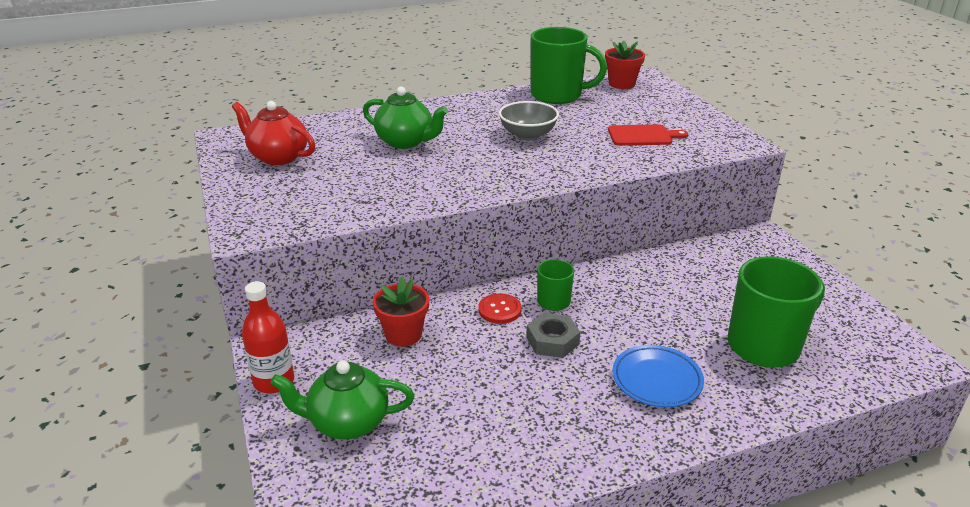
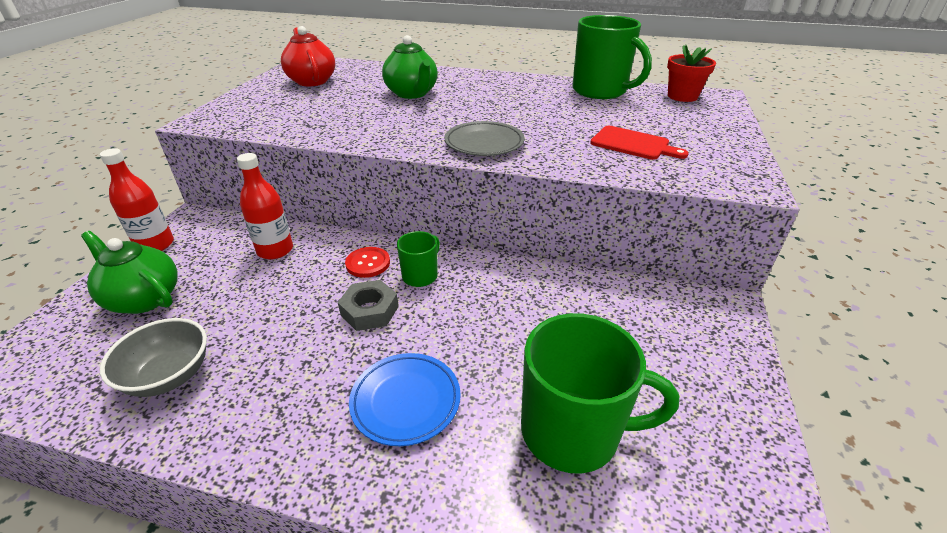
camera: 35 degrees right, 5 degrees up
(403, 334) = (275, 250): red flower pot -> red bottle
(528, 135) = (519, 114): grey bowl -> grey bowl (169, 376)
(542, 169) = (484, 143): none -> grey plate

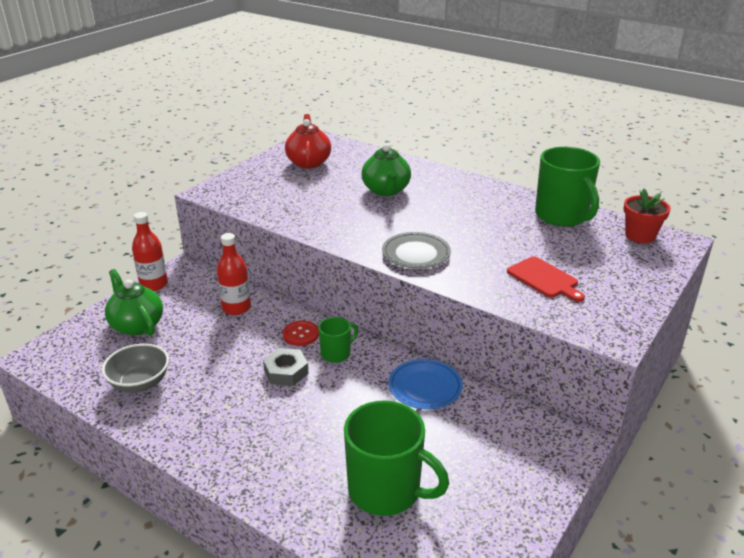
camera: 20 degrees right, 5 degrees down
(406, 401) = (283, 440): blue plate -> blue plate (425, 387)

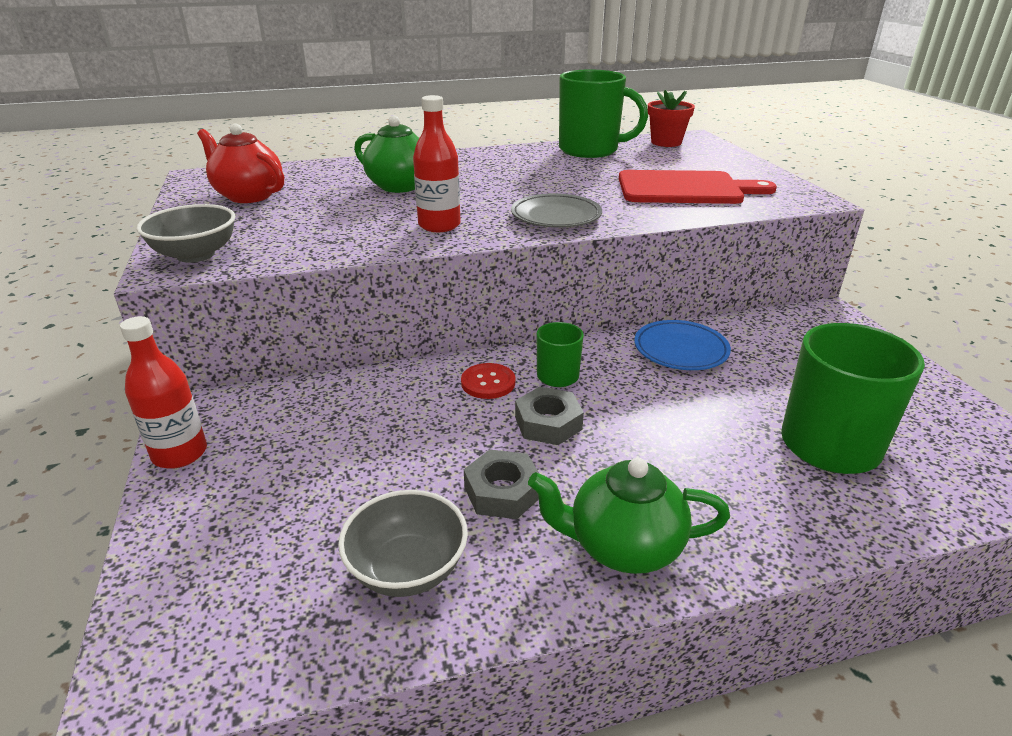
camera: 50 degrees left, 0 degrees up
(137, 325) = (253, 513): green teapot -> green teapot (622, 546)
(215, 384) = (502, 492): none -> grey nut
(228, 189) = (196, 255): none -> grey bowl
(236, 308) = (360, 405): red bottle -> red bottle (439, 225)
(544, 279) = (685, 189): red cutting board -> red cutting board, size x1.62

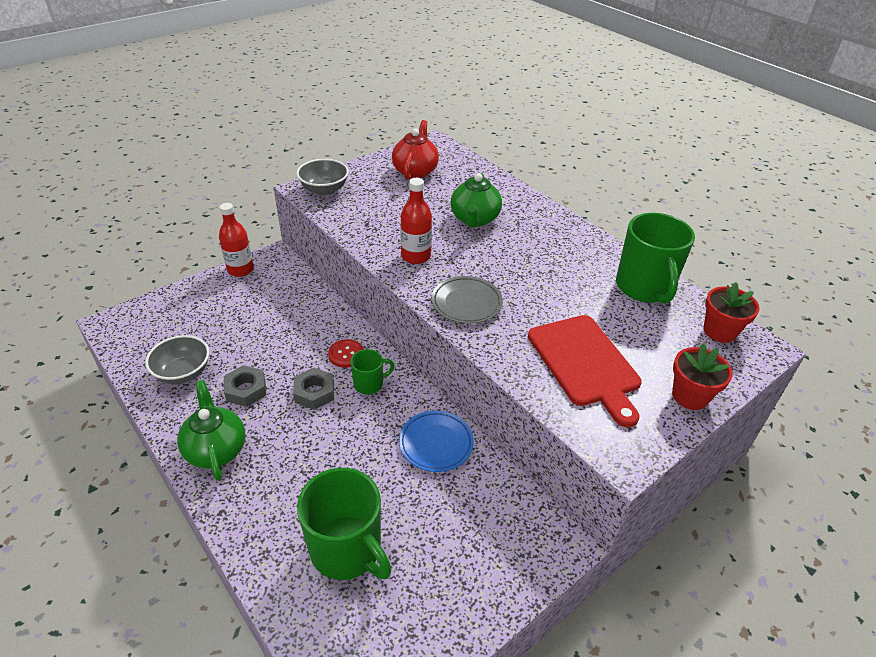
camera: 65 degrees right, 10 degrees up
(742, 166) = (690, 396): none -> red flower pot

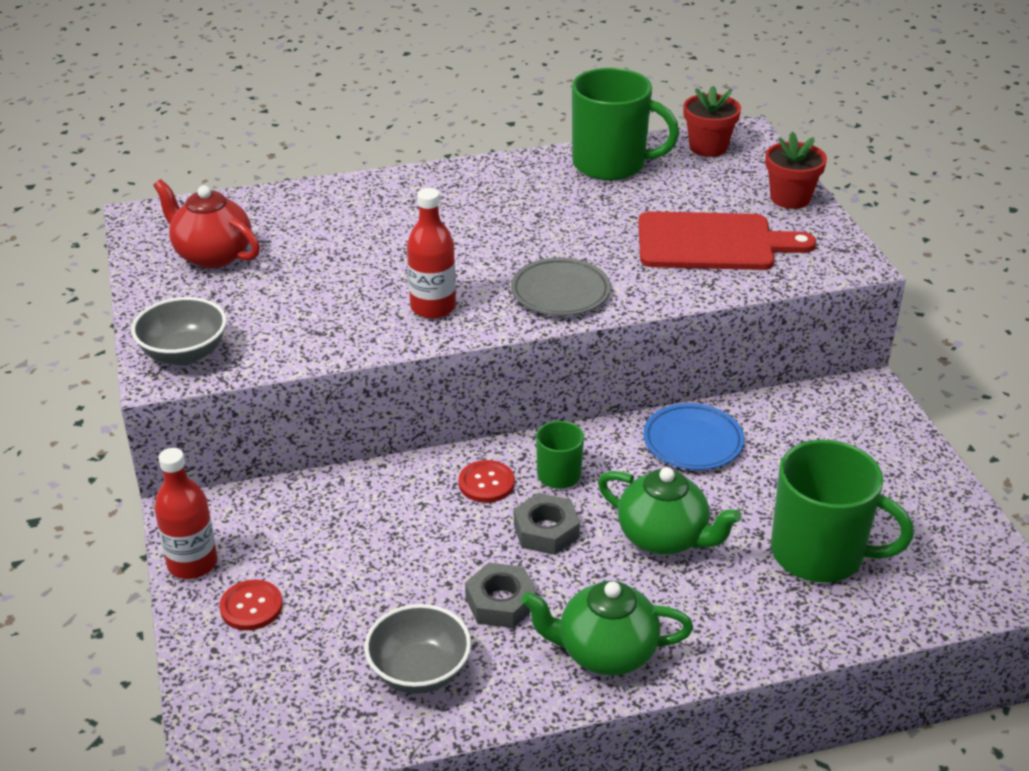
camera: 65 degrees left, 5 degrees down
(216, 298) = (251, 607): none -> red button
(347, 549) = (820, 554): green mug -> green mug turned 45 degrees clockwise
(474, 219) = (385, 238): green teapot -> green teapot (664, 538)

